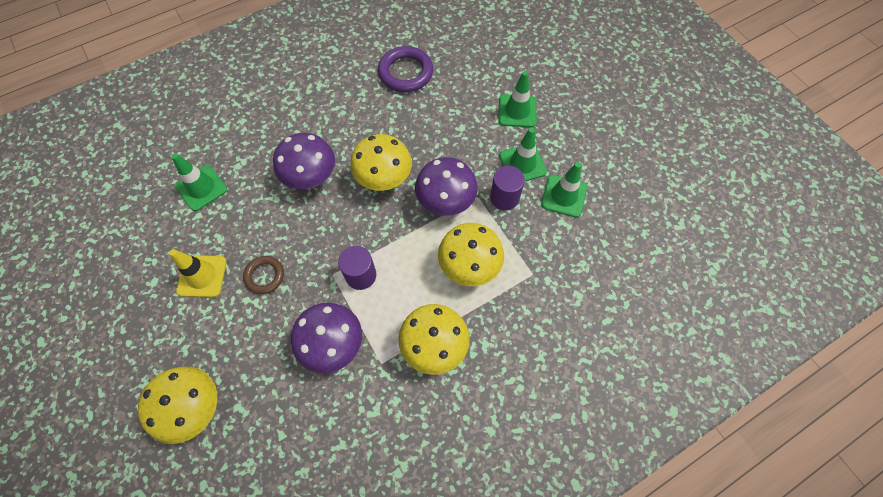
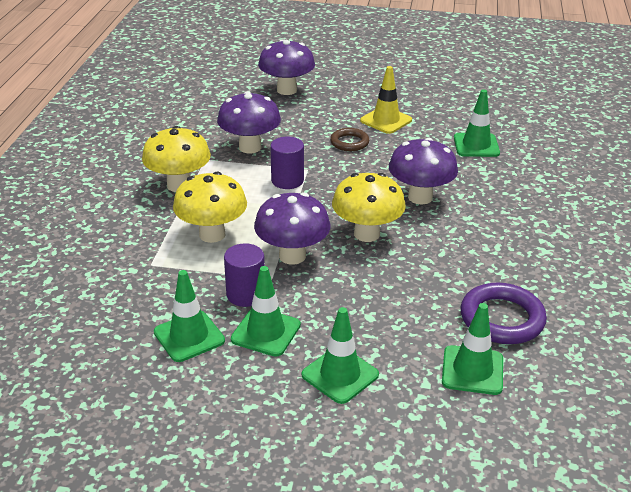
camera: 130 degrees right, 30 degrees down
(196, 408) = (286, 90): yellow mushroom -> purple mushroom
(458, 64) = (472, 370): none -> green traffic cone

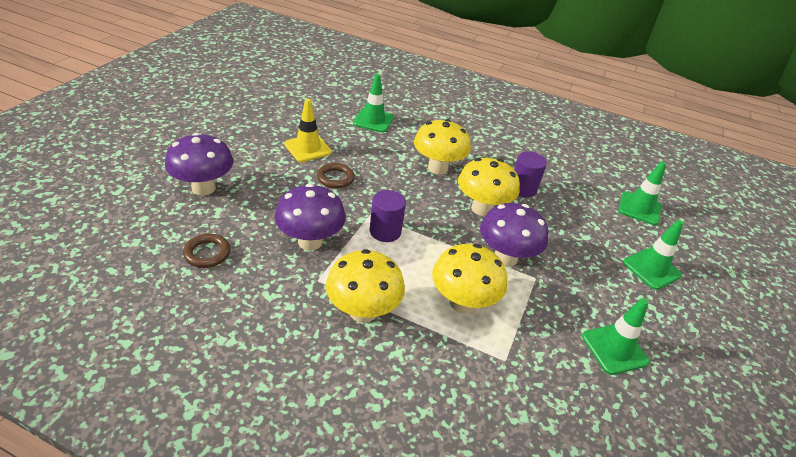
camera: 80 degrees left, 5 degrees up
(211, 110) = (207, 253): none -> brown ring
(246, 294) = (557, 299): purple cylinder -> purple cylinder (522, 189)
(266, 332) = (606, 297): green traffic cone -> none
(420, 197) = (437, 168): purple mushroom -> yellow mushroom
(502, 319) = (588, 180): purple ring -> none

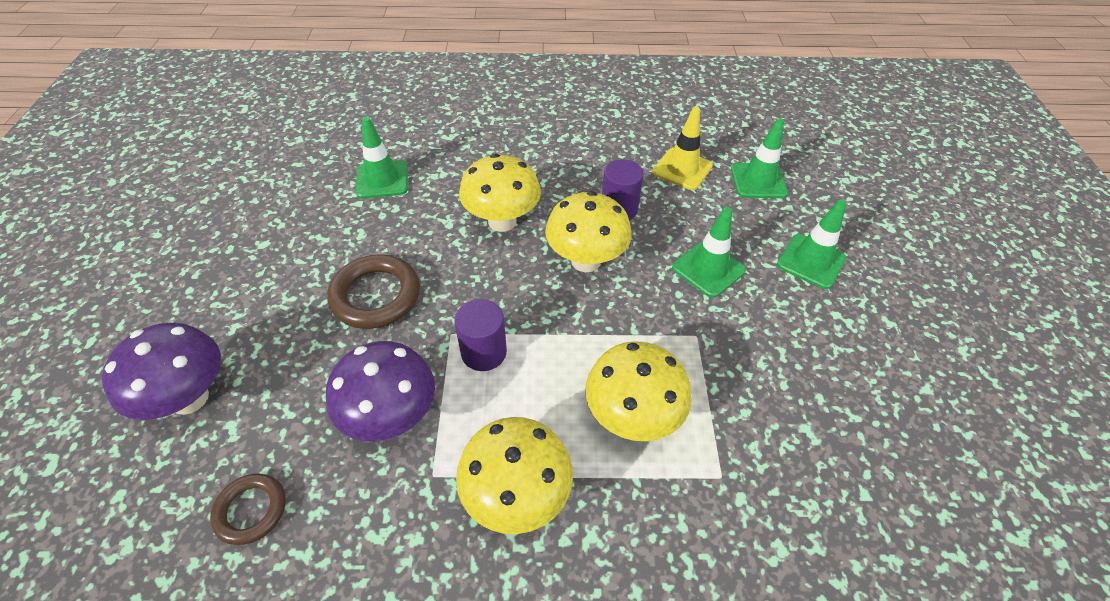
camera: 20 degrees left, 10 degrees up
(308, 148) = (313, 262): yellow traffic cone -> yellow traffic cone (682, 169)
(335, 178) = (376, 296): brown ring -> brown ring, size x1.64
(505, 257) = (648, 322): purple mushroom -> none
(614, 349) = (827, 395): green traffic cone -> green traffic cone (708, 269)

